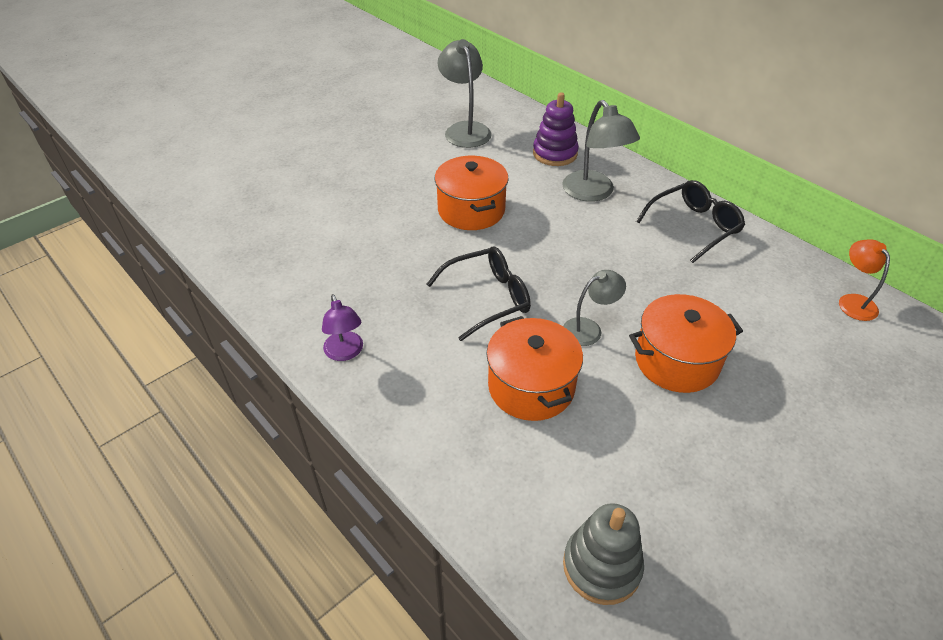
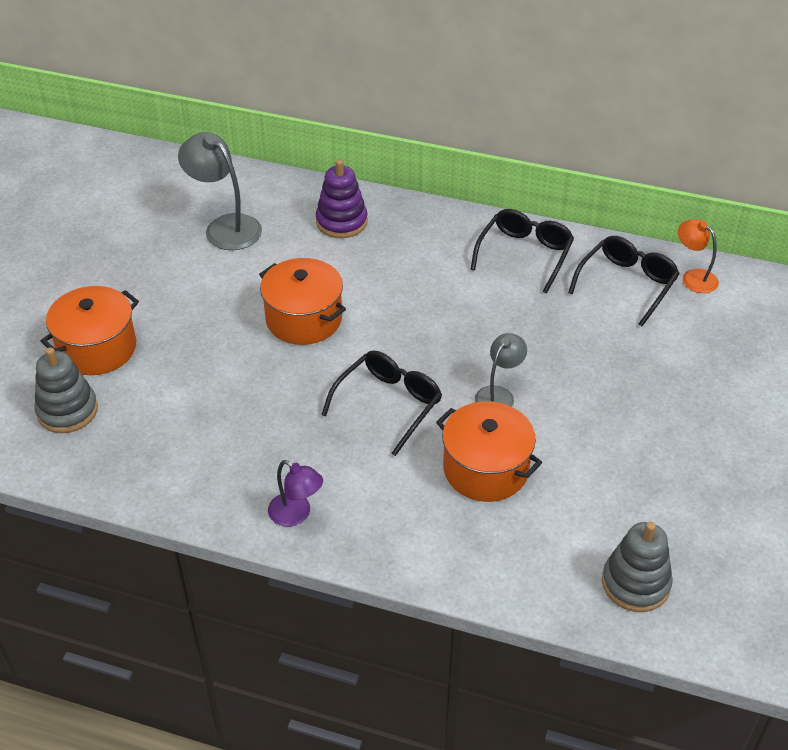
camera: 30 degrees left, 0 degrees up
(254, 210) = (67, 411): none -> grey stacking toy
(593, 193) = (410, 253): grey lamp -> none
(676, 361) = (588, 392): orange pot -> orange pot (97, 348)
(778, 283) = (627, 284): none -> black glasses

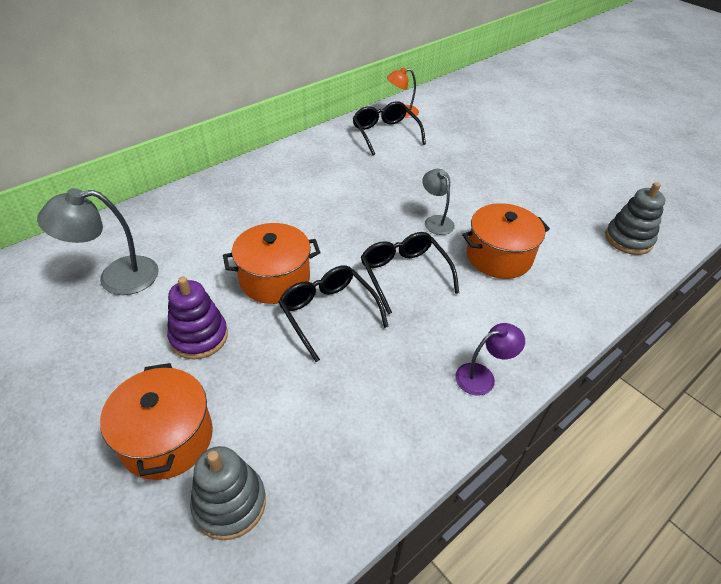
camera: 60 degrees left, 0 degrees up
(341, 222) = (193, 214): purple stacking toy -> purple stacking toy (199, 337)
(525, 254) = (320, 155): black glasses -> black glasses (328, 313)

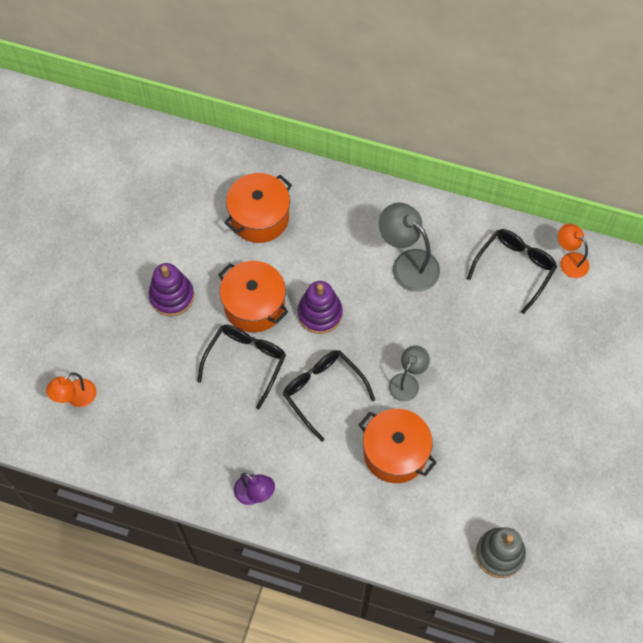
camera: 60 degrees right, 20 degrees up
(116, 277) = (186, 205): grey lamp -> grey lamp (407, 264)
(167, 438) = (92, 335): orange pot -> orange pot (259, 217)
(230, 503) = (76, 398): grey stacking toy -> orange lamp
(326, 241) = (320, 313): none -> purple stacking toy
(404, 274) = (322, 391): black glasses -> black glasses turned 75 degrees counterclockwise

